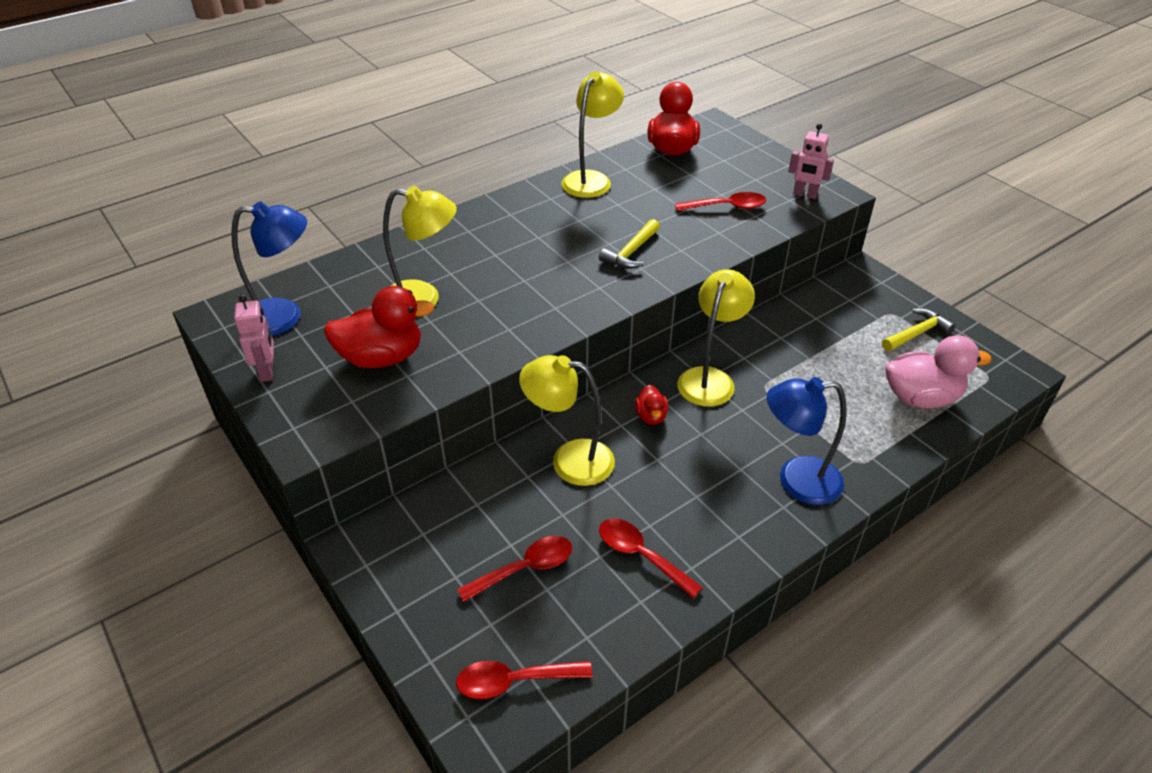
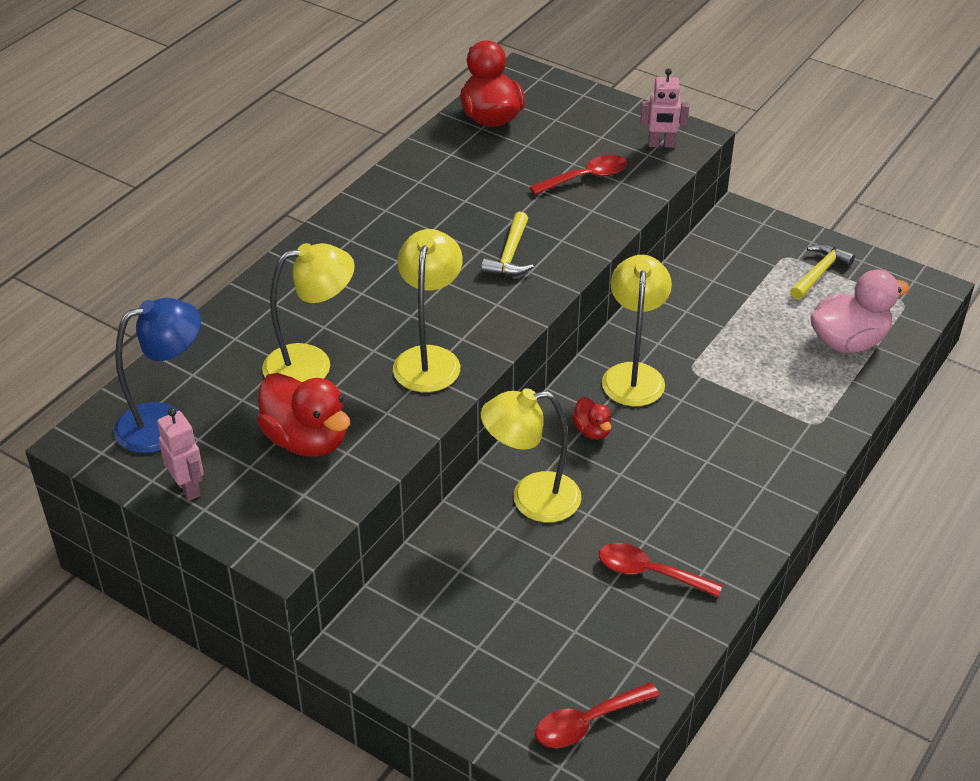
camera: 20 degrees left, 0 degrees up
(382, 357) = (306, 440): red duck -> red duck turned 75 degrees clockwise
(525, 568) = (543, 618): red spoon -> none
(591, 179) = (419, 176): yellow lamp -> yellow lamp (429, 359)
(796, 481) = (765, 458): blue lamp -> none

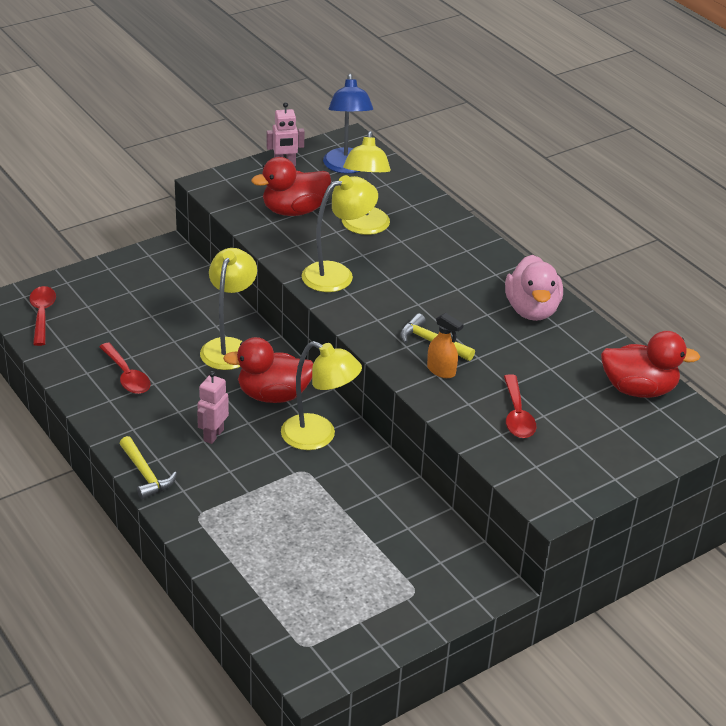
camera: 110 degrees right, 5 degrees down
(429, 359) = (337, 274): yellow lamp -> yellow lamp turned 60 degrees counterclockwise
(553, 238) = (441, 371): none -> orange spray bottle
(592, 431) = (273, 395): red duck -> red duck, size x1.97
(649, 572) = (127, 376): red spoon -> red spoon turned 105 degrees clockwise
(661, 144) = (547, 480): pink robot -> pink robot (213, 435)
(819, 273) = (379, 604): yellow hammer -> yellow hammer (145, 474)
(848, 341) = (277, 580): pink duck -> pink duck (531, 310)

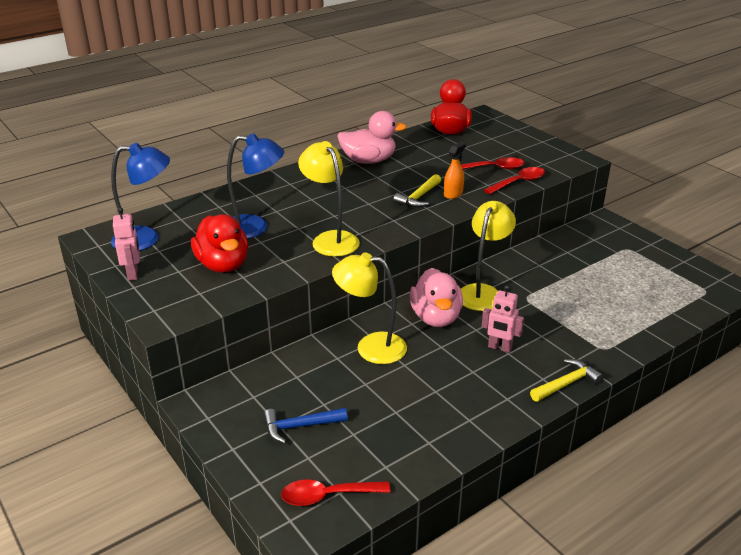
camera: 90 degrees left, 5 degrees down
(125, 302) = (299, 426): none -> blue hammer
(127, 376) = (428, 411): red spoon -> red spoon (519, 182)
(273, 395) = (436, 317): red duck -> pink duck
(364, 227) = (255, 228): yellow lamp -> blue lamp

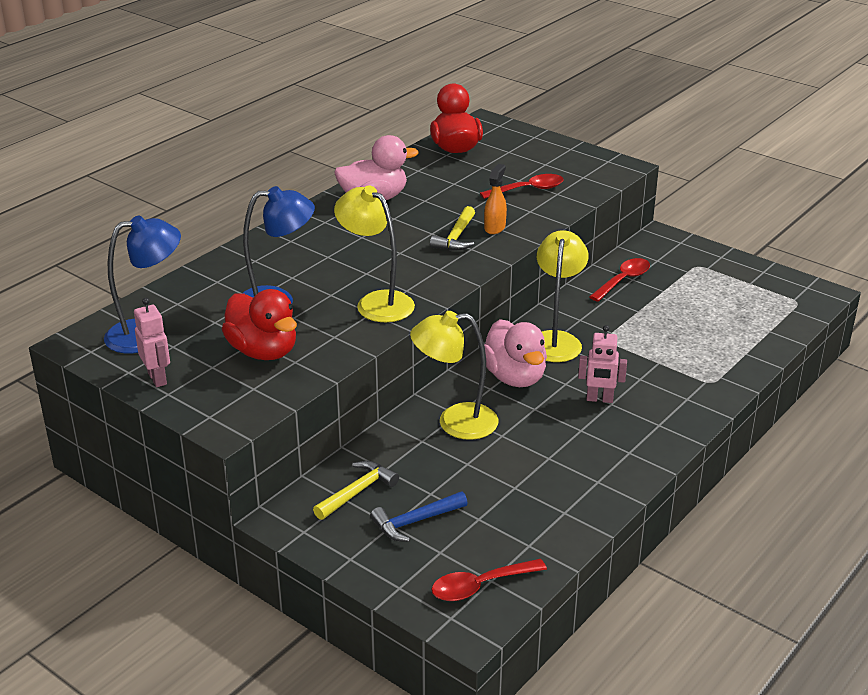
camera: 15 degrees left, 0 degrees up
(519, 182) = (564, 203): red spoon -> red spoon (623, 280)
(567, 383) = (686, 425): yellow hammer -> yellow hammer (357, 491)

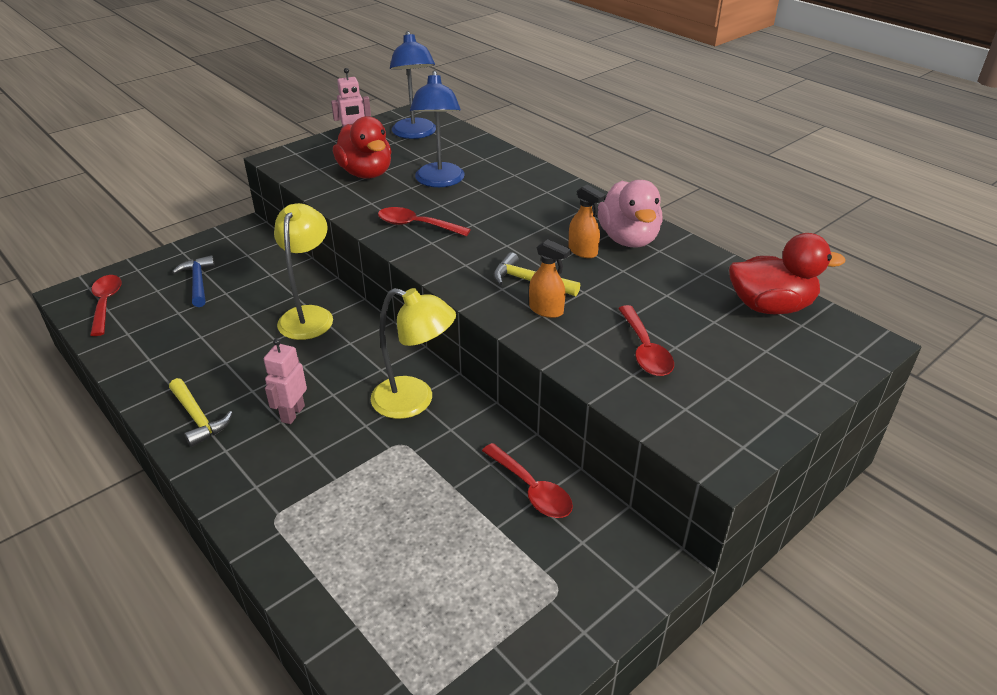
camera: 100 degrees right, 5 degrees up
(263, 351) = (366, 173): red duck -> red duck turned 90 degrees counterclockwise
(357, 491) = (251, 260): yellow hammer -> yellow hammer (198, 418)
(376, 302) = (416, 225): yellow lamp -> red spoon
(400, 217) = (583, 251): none -> orange spray bottle
(514, 377) = (360, 360): pink duck -> none

